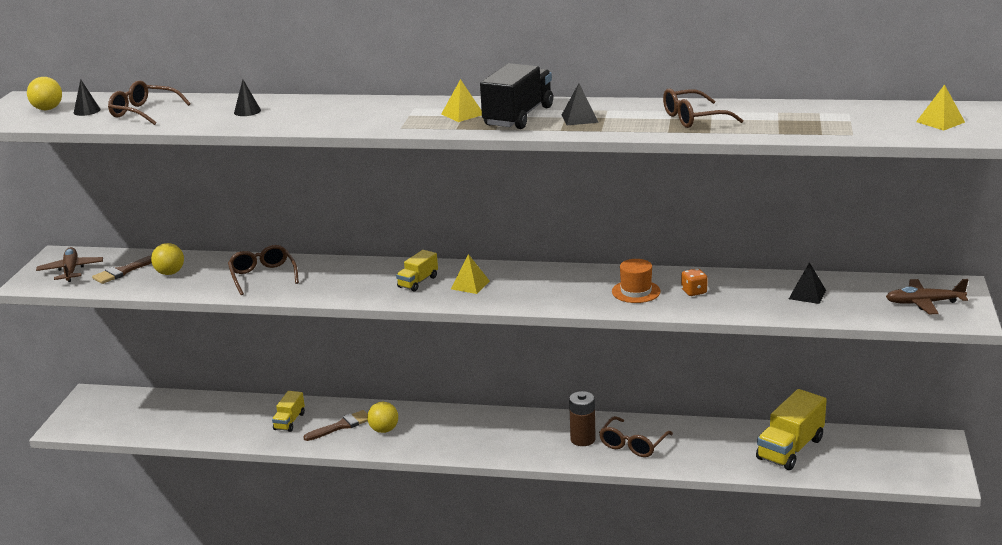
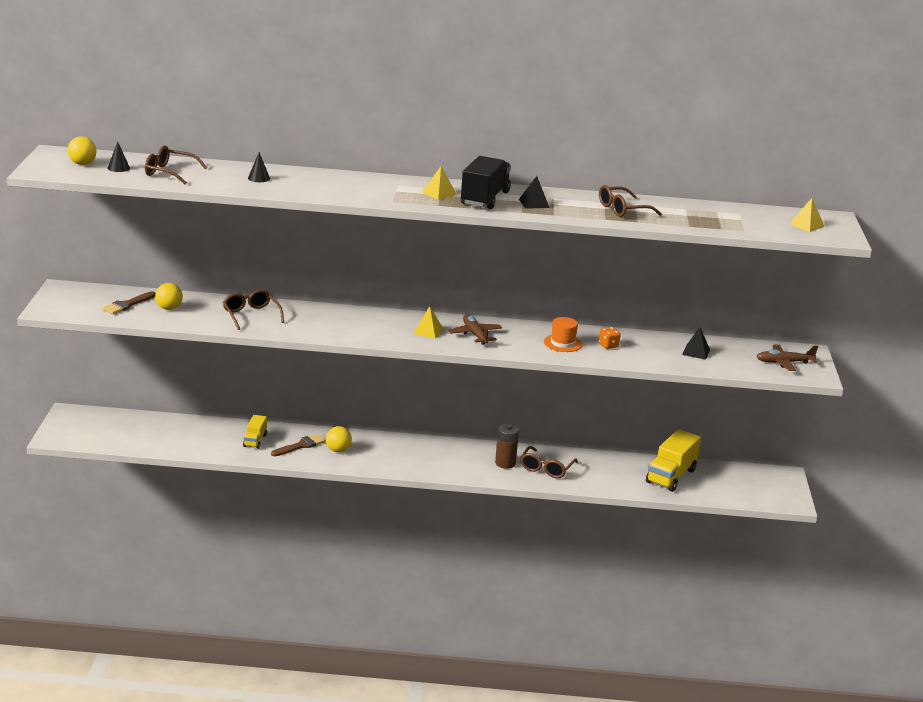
camera: 10 degrees left, 0 degrees up
(71, 270) = (79, 301): brown plane -> brown plane (475, 334)
(418, 282) = (384, 327): yellow truck -> none

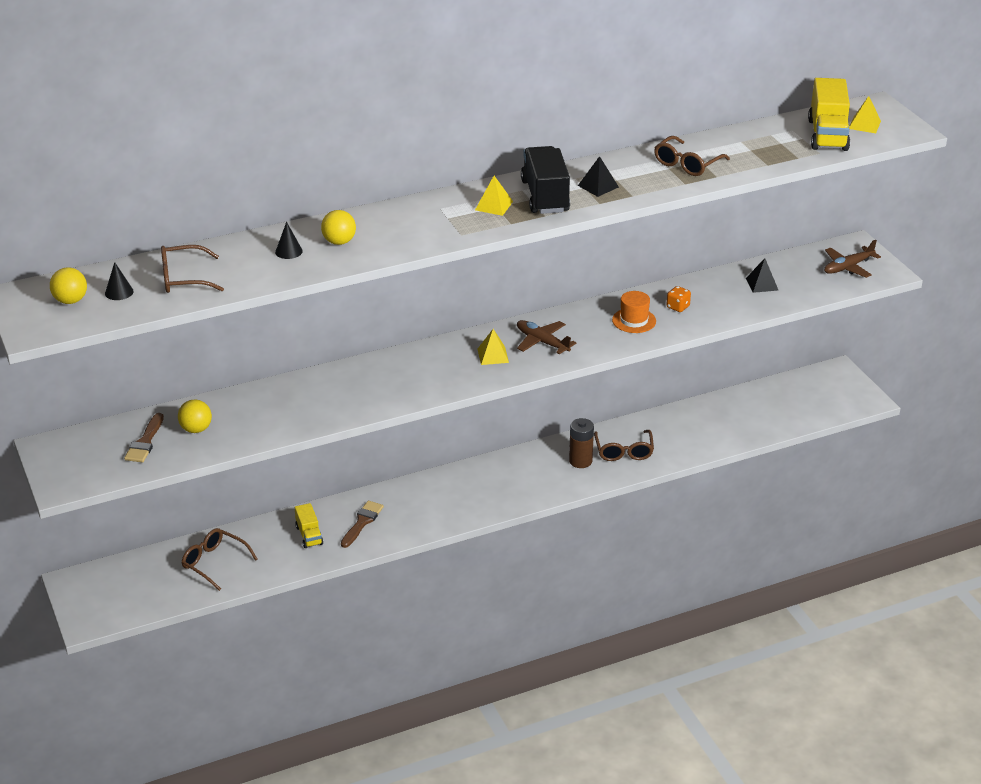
camera: 25 degrees left, 10 degrees up
(251, 315) = (293, 404): brown glasses -> brown glasses (214, 563)
(338, 450) = (405, 512): yellow ball -> yellow ball (339, 242)
(671, 476) = (742, 413): yellow truck -> yellow truck (827, 135)

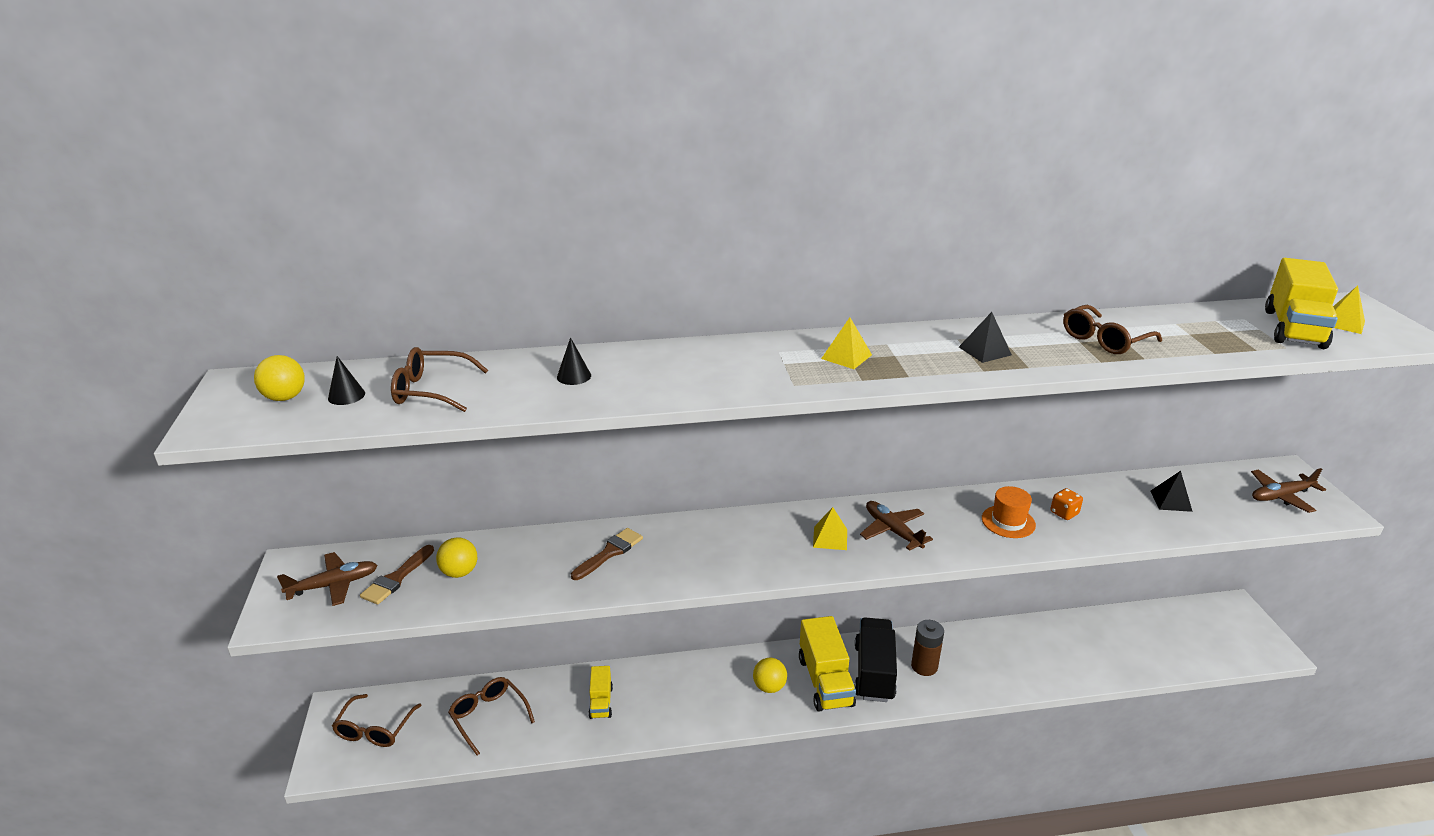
camera: 15 degrees right, 5 degrees down
(95, 455) = (334, 585): none -> brown plane
(339, 242) = (640, 373): yellow ball -> yellow ball (769, 687)
(362, 522) = (663, 697): brown brush -> brown brush (609, 553)
(498, 486) = (825, 681): none -> yellow truck
(545, 196) = (914, 354): black truck -> black truck (874, 672)
(624, 451) = (976, 663): brown glasses -> brown glasses (374, 729)

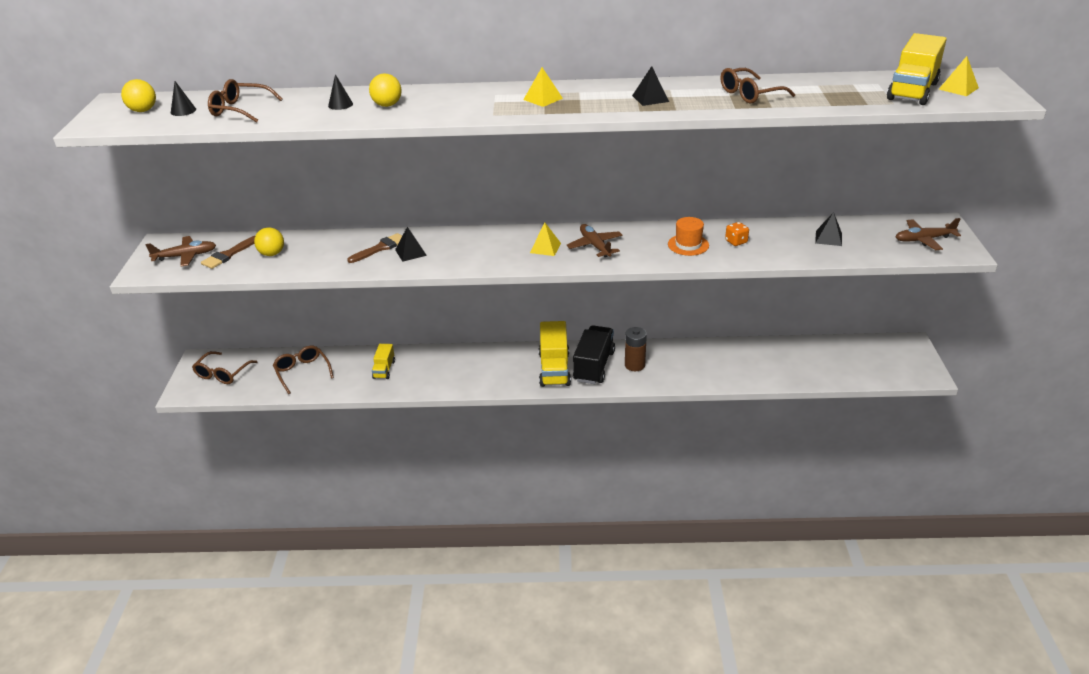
camera: 10 degrees right, 5 degrees up
(653, 557) = (410, 252): none -> black pyramid
(769, 687) = (511, 369): yellow ball -> yellow ball (387, 105)

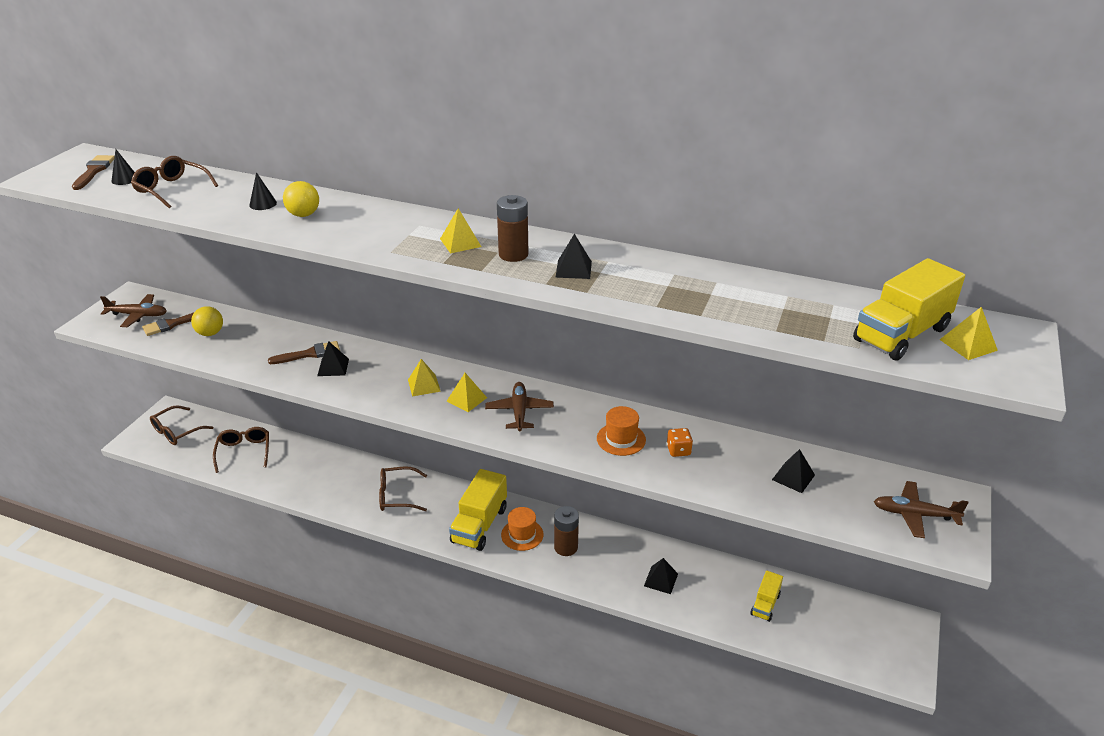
camera: 20 degrees right, 0 degrees up
(143, 110) = (94, 171): yellow ball -> brown brush
(384, 369) = (317, 472): yellow truck -> yellow truck (765, 604)
(501, 247) = (424, 385): none -> yellow pyramid
(594, 98) = (513, 254): none -> brown battery
(594, 366) = (522, 534): black truck -> orange hat
(721, 366) = (661, 579): none -> black pyramid
(749, 94) = (692, 290): brown glasses -> brown glasses (397, 496)

